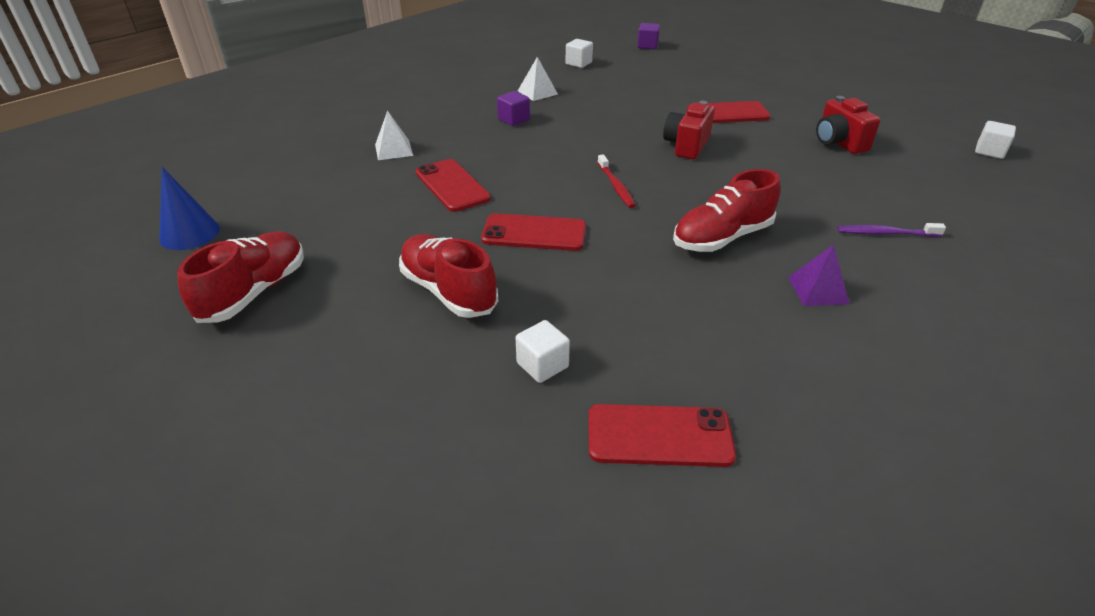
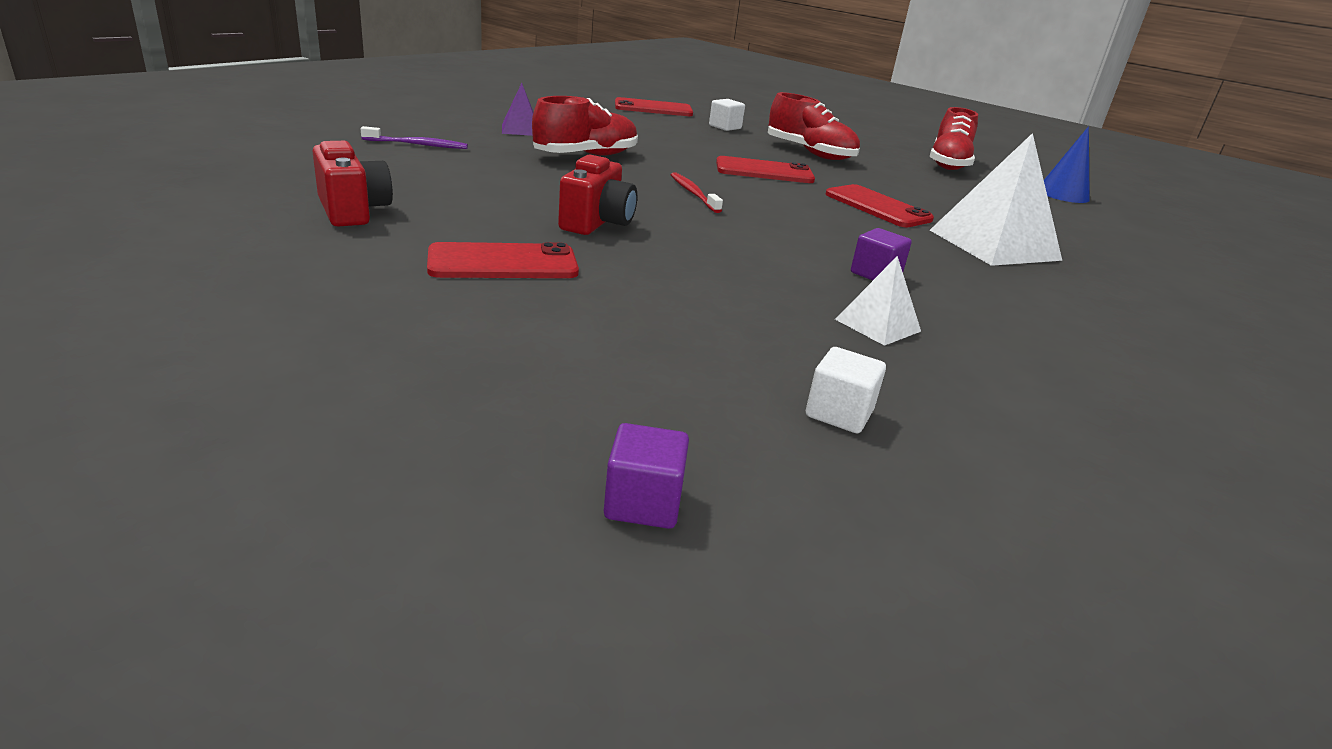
camera: 170 degrees right, 10 degrees down
(394, 150) = (994, 245): white pyramid -> white pyramid, size x1.96
(989, 151) = (119, 186): white cube -> none

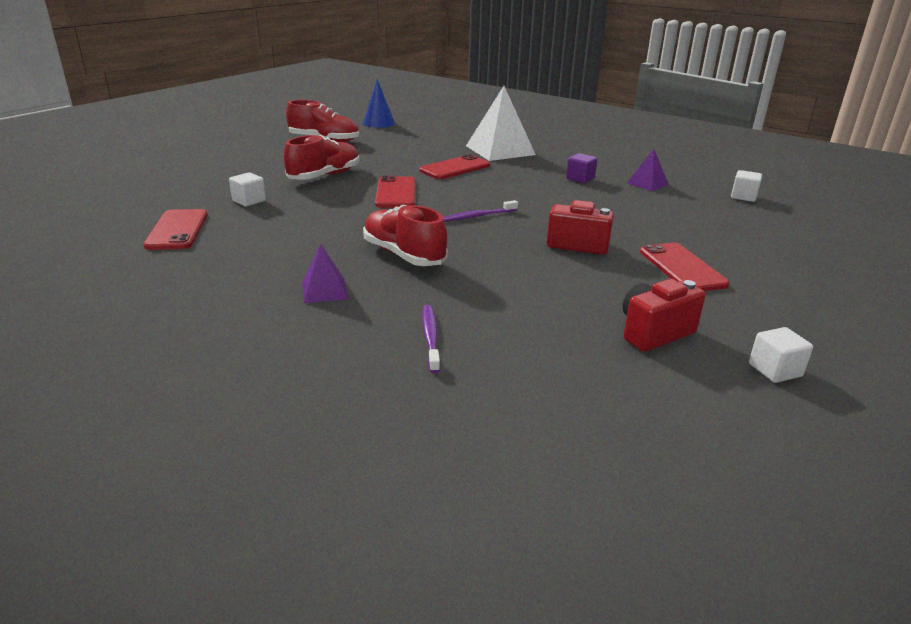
camera: 90 degrees left, 0 degrees up
(223, 243) = (775, 370): none -> white cube
(643, 503) = (850, 228): purple cube -> none
(693, 194) = (478, 216): red toothbrush -> purple toothbrush
(877, 325) = (647, 184): white pyramid -> purple pyramid

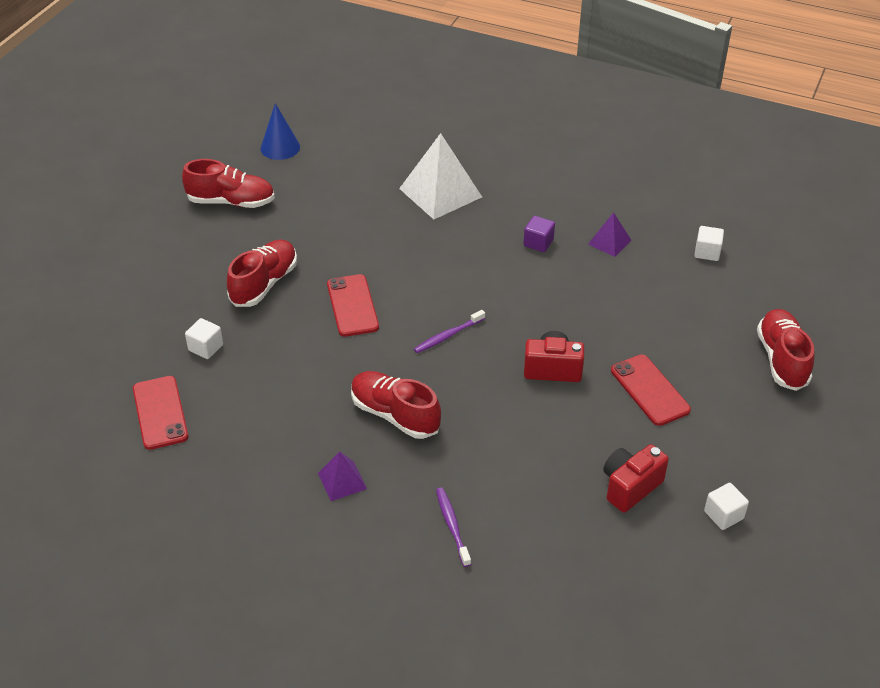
camera: 10 degrees left, 15 degrees up
(455, 168) = (400, 242): red phone -> none
(832, 263) = (781, 359): none -> red shoe

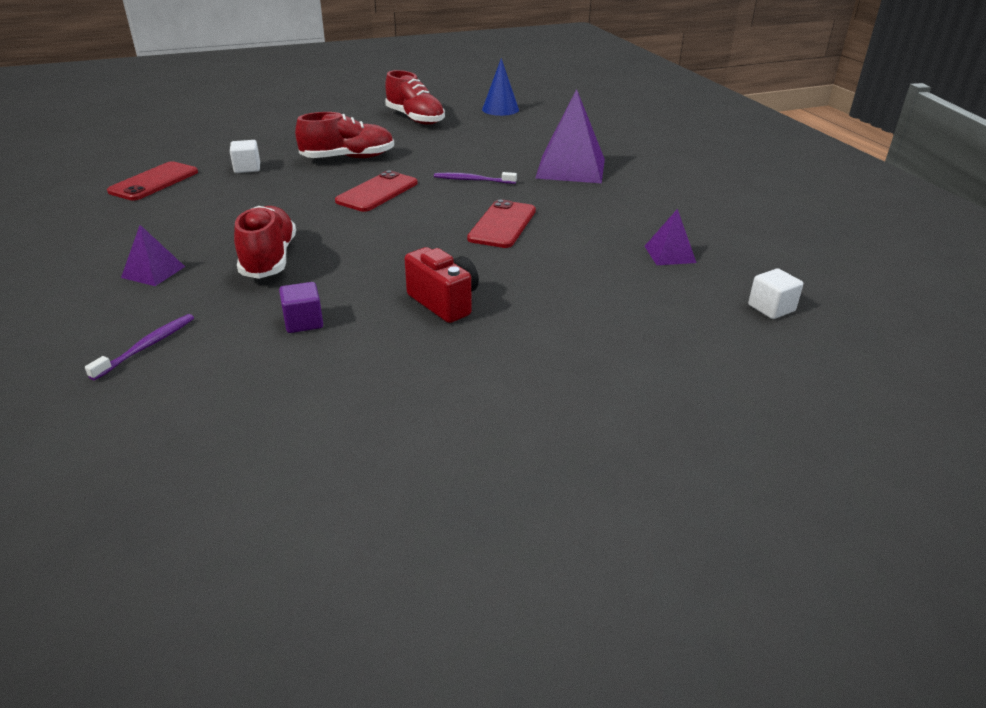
camera: 45 degrees right, 10 degrees down
(440, 192) = (571, 168): white pyramid -> purple pyramid
(448, 336) = (406, 239): purple toothbrush -> purple toothbrush (473, 180)
(538, 243) = (597, 225): purple cube -> purple cube (303, 322)
(630, 487) = (331, 427): red camera -> none
(649, 390) = (504, 369): red phone -> red phone (502, 224)
(723, 515) = (369, 526): white cube -> none
(781, 359) = (713, 438): red shoe -> none

